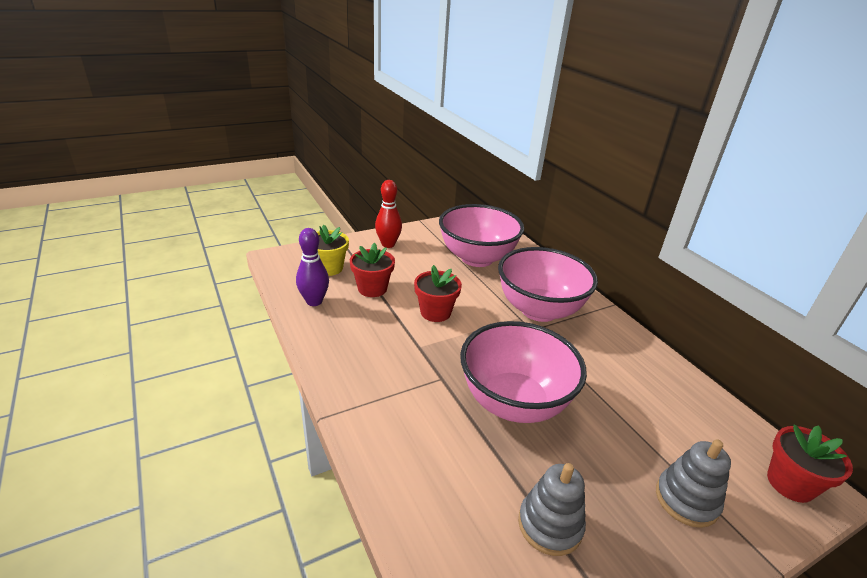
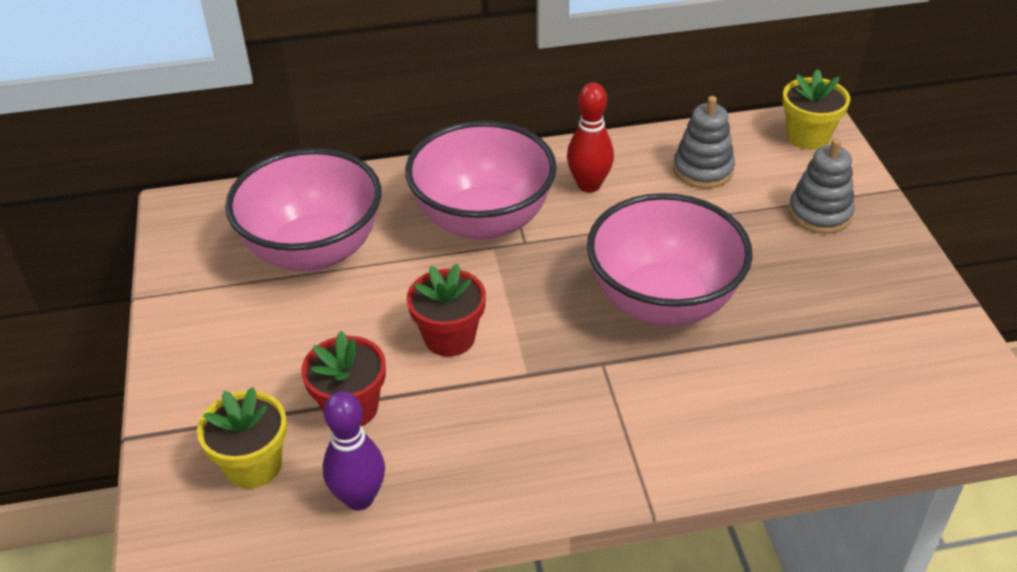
camera: 70 degrees left, 10 degrees up
(388, 244) = (208, 361): red bowling pin -> red bowling pin (589, 185)
(550, 525) = (841, 324): grey stacking toy -> grey stacking toy (703, 170)
(790, 483) = (808, 136): red flower pot -> yellow flower pot

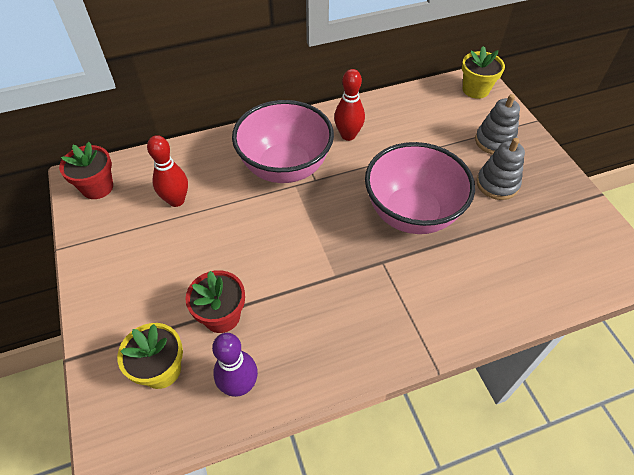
camera: 10 degrees left, 10 degrees up
(314, 251) = (176, 200): pink bowl -> red bowling pin
(449, 337) = (279, 255): red flower pot -> red flower pot (97, 187)
(703, 170) = (417, 118): grey stacking toy -> grey stacking toy (497, 184)

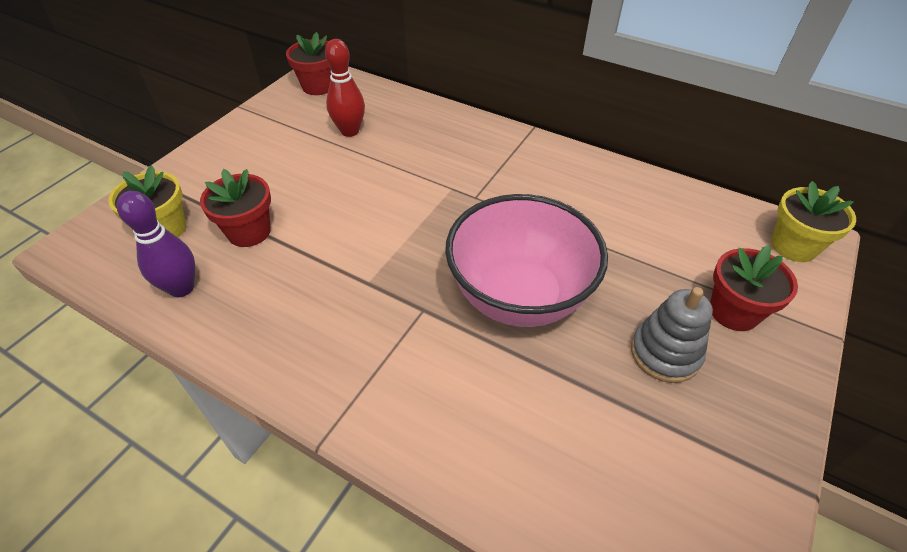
camera: 50 degrees right, 5 degrees down
(285, 167) = (465, 169): pink bowl -> none
(348, 135) = (565, 185): red bowling pin -> none
(494, 141) = (734, 311): grey stacking toy -> red flower pot

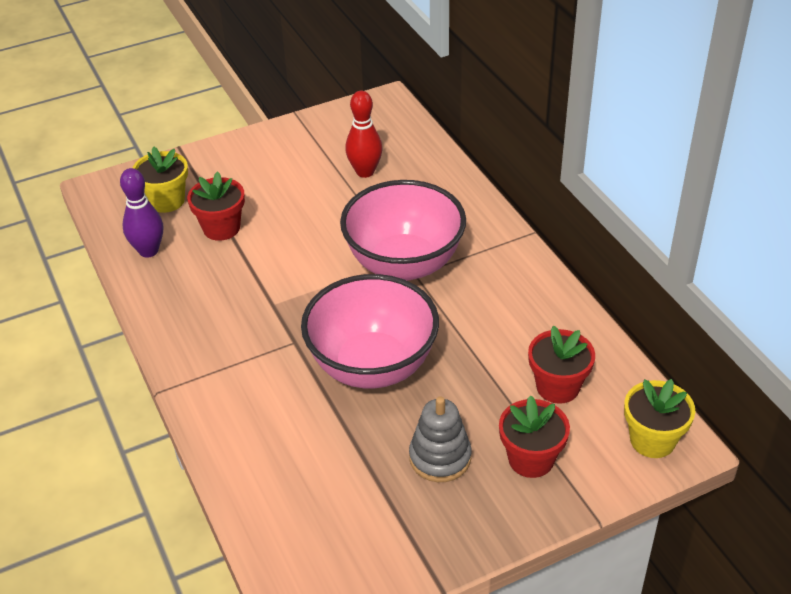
camera: 35 degrees right, 5 degrees down
(318, 86) = (375, 116): red flower pot -> red flower pot (557, 387)
(457, 192) = (404, 264): none -> pink bowl

